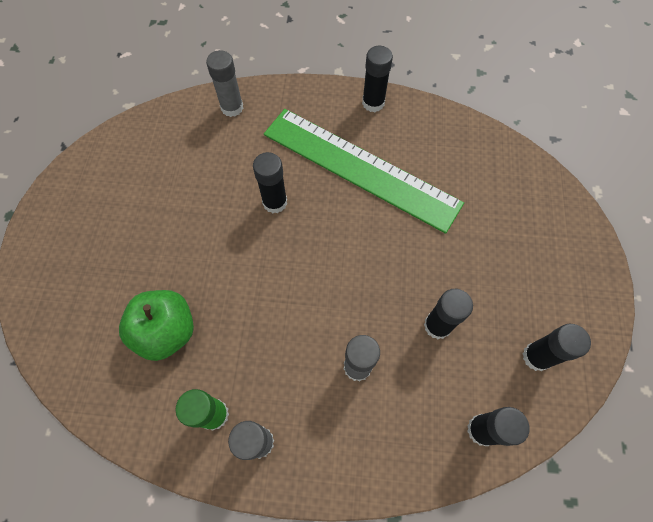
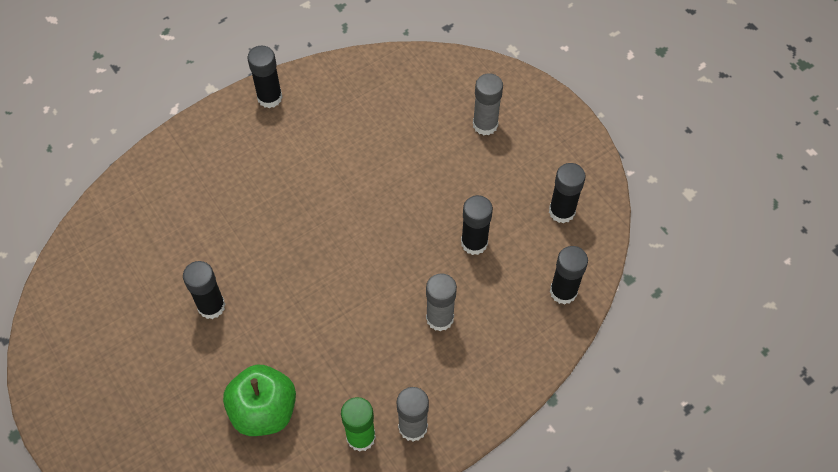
camera: 40 degrees left, 5 degrees down
(232, 107) = (141, 189): grey glue stick -> grey glue stick (485, 124)
(275, 202) = (259, 243): black glue stick -> black glue stick (211, 306)
(360, 168) = (308, 162): green ruler -> none

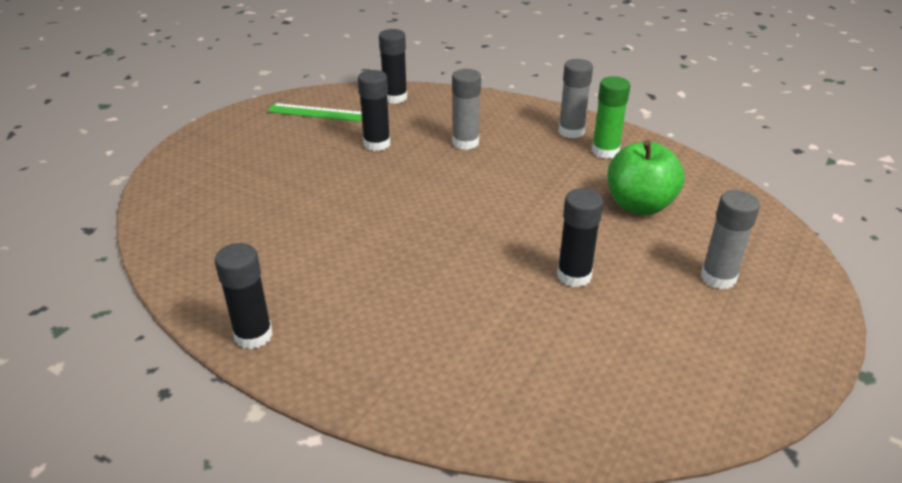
camera: 115 degrees left, 25 degrees down
(485, 124) = (233, 168): grey glue stick -> grey glue stick (718, 277)
(562, 211) = (316, 112): black glue stick -> green ruler

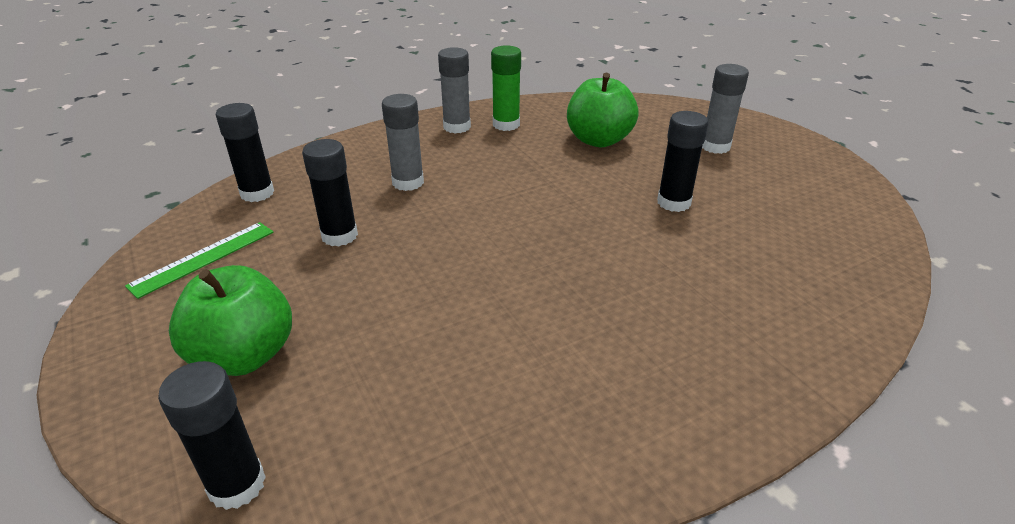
camera: 60 degrees left, 0 degrees up
(246, 162) = (244, 355): none -> green apple
(253, 335) = (648, 452): black glue stick -> black glue stick (237, 485)

